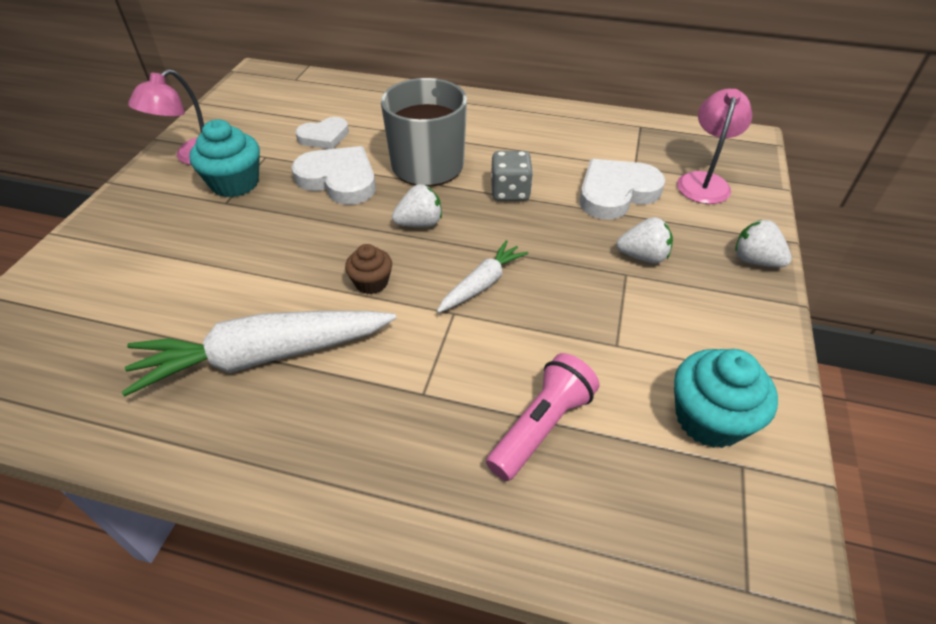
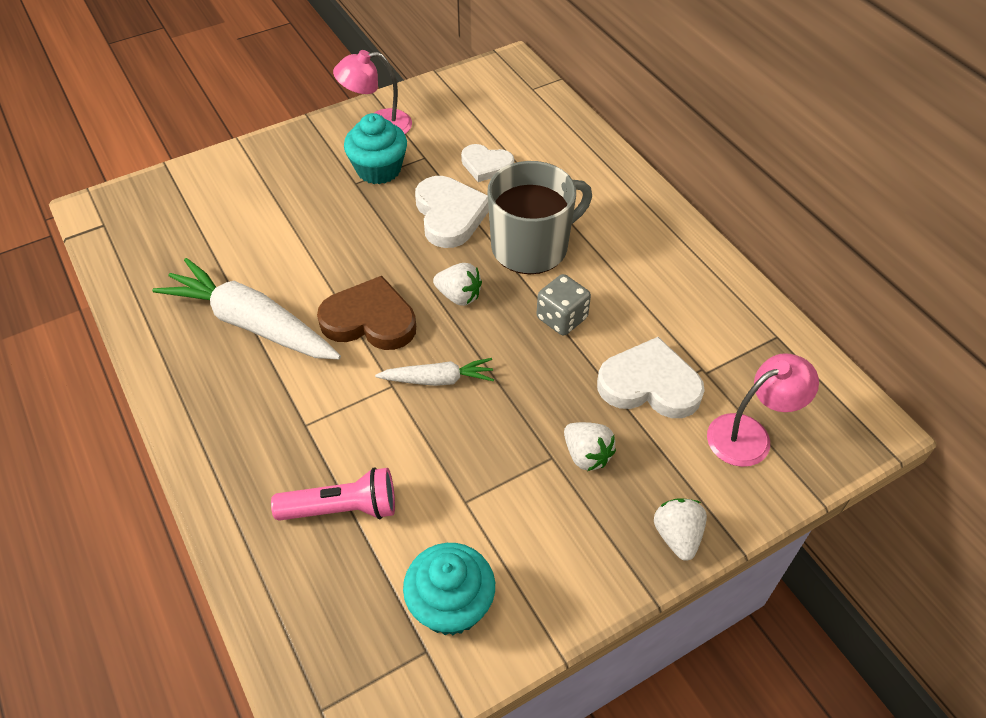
camera: 45 degrees right, 5 degrees up
(371, 282) = (370, 320): brown cupcake -> brown heart

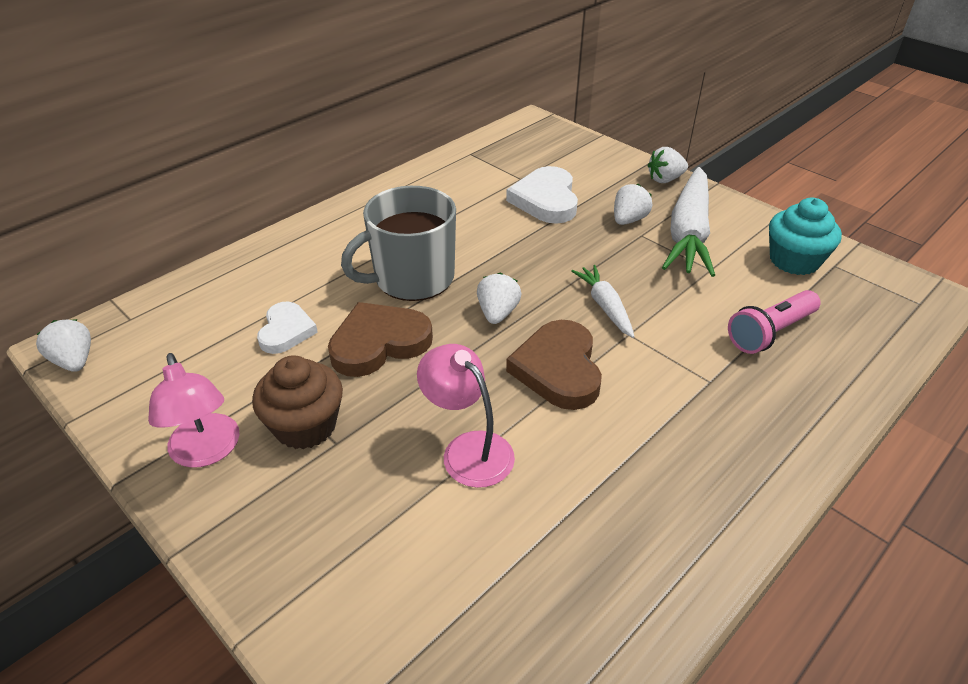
camera: 105 degrees left, 10 degrees down
(251, 323) = (613, 471): white carrot -> white carrot (688, 233)
(342, 508) = (770, 333): pink flashlight -> pink flashlight turned 105 degrees counterclockwise
(378, 169) = (305, 426): turquoise cupcake -> brown cupcake
(450, 215) = (379, 343): white heart -> brown heart
(493, 68) = (74, 361): none -> white strawberry
(531, 247) = (412, 278): grey mug -> grey mug turned 75 degrees counterclockwise
(562, 318) = (497, 248): grey dice -> none
(750, 434) = (566, 159): pink lamp -> pink lamp (468, 449)

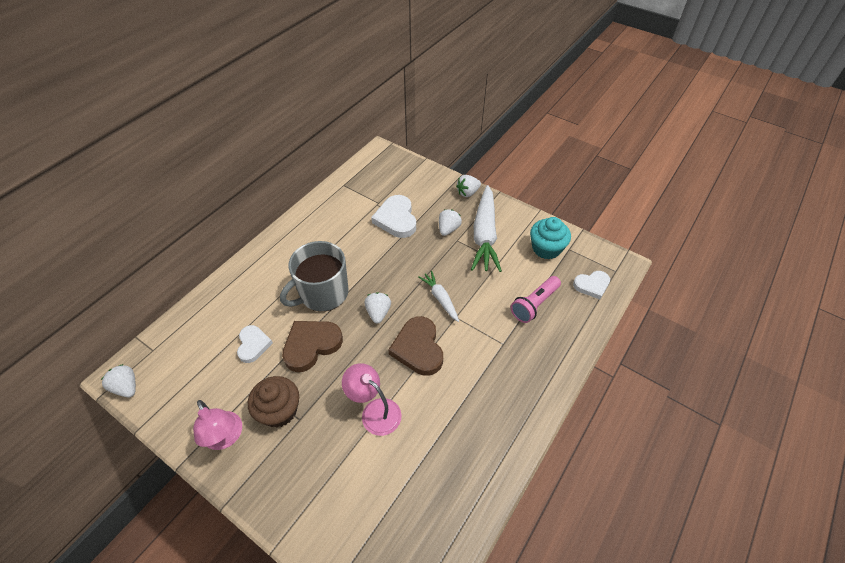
camera: 10 degrees left, 10 degrees up
(876, 318) = (592, 285): none -> white heart

